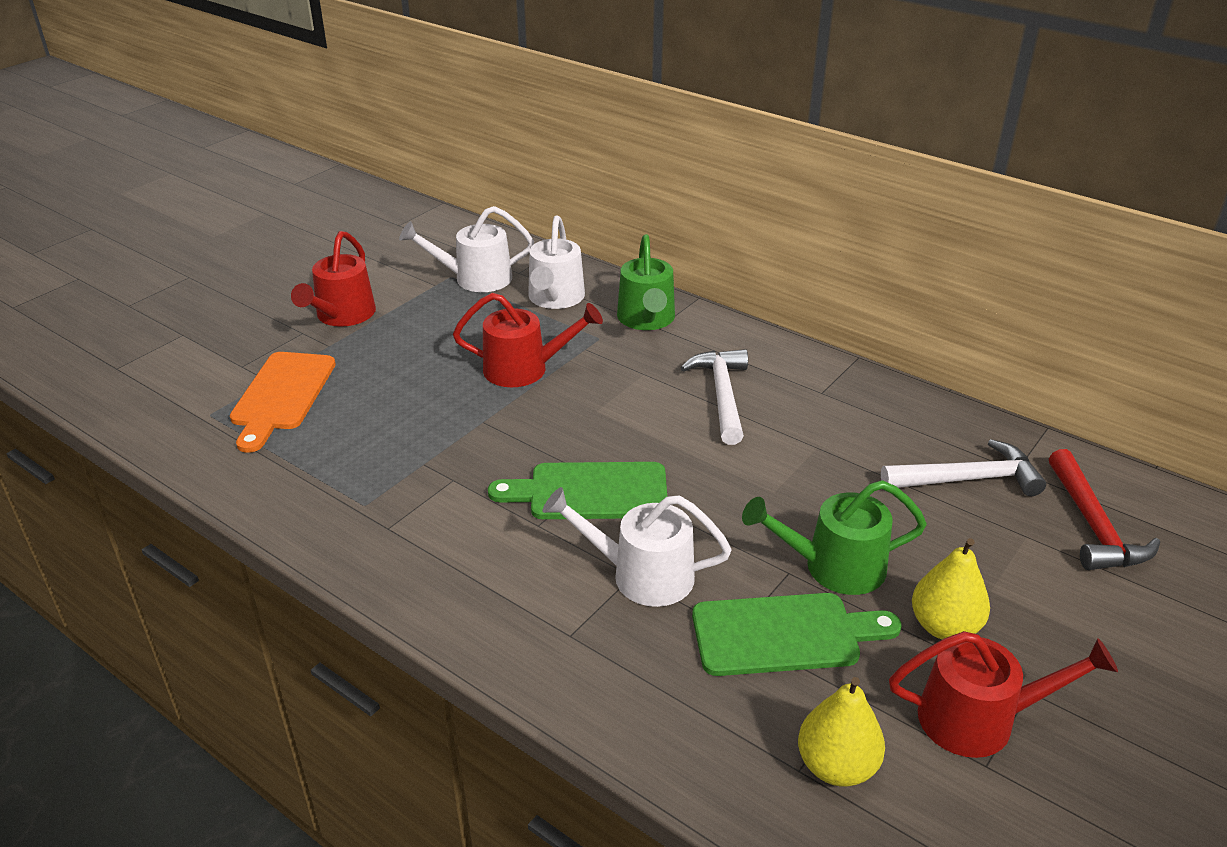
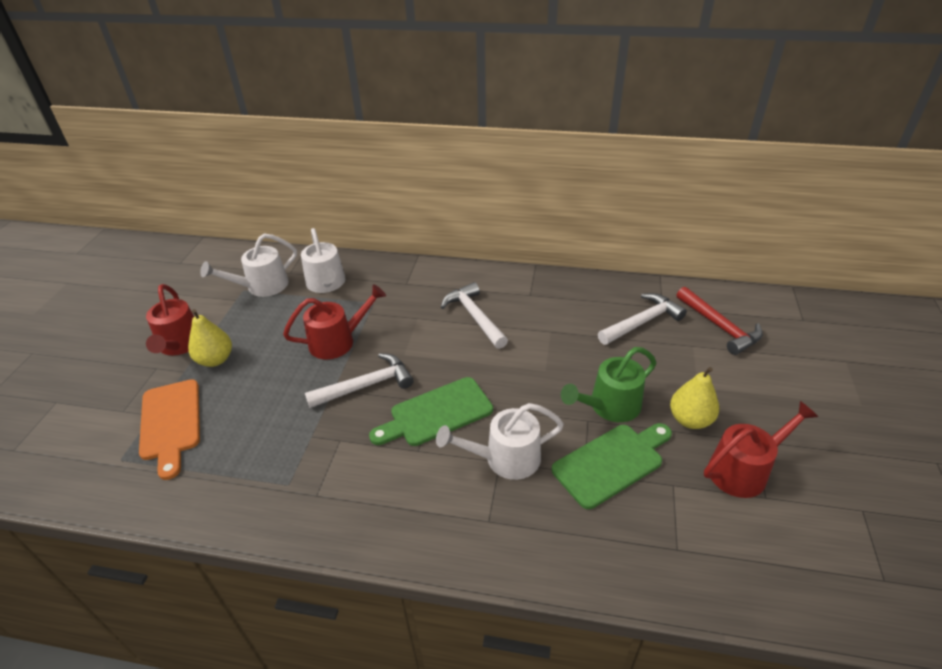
camera: 25 degrees left, 5 degrees up
(525, 430) = (366, 385): none -> white hammer
(647, 320) = (396, 280): green watering can -> none
(836, 766) = (694, 536): yellow pear -> yellow pear (215, 360)

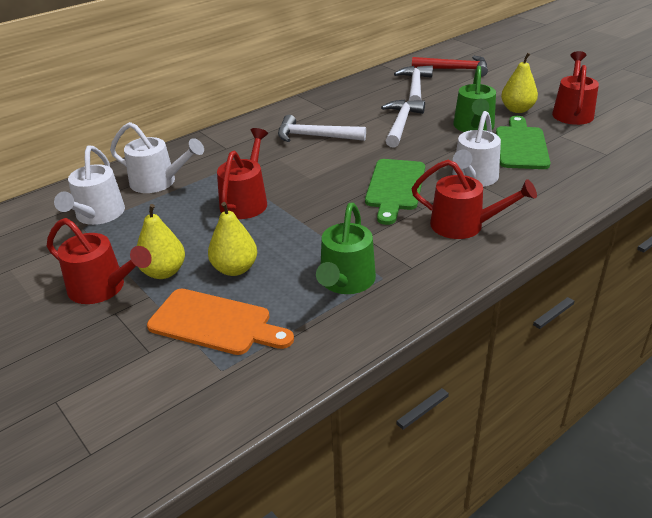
camera: 50 degrees left, 5 degrees down
(243, 392) = (235, 269): none -> yellow pear
(266, 464) = (345, 282): none -> green watering can
(366, 385) = (321, 206): white hammer -> white hammer (401, 124)
(412, 497) = (464, 225): none -> red watering can

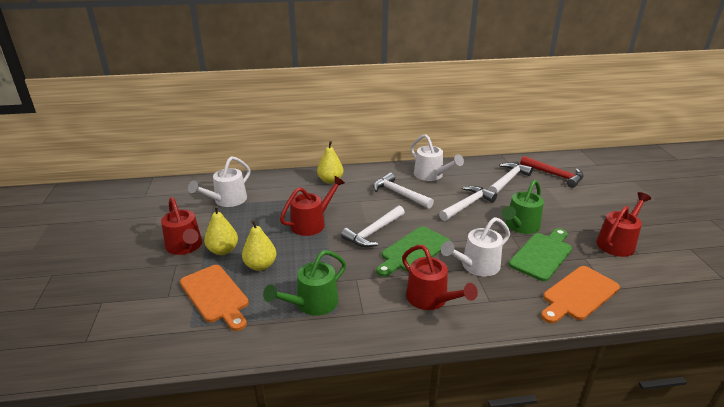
camera: 30 degrees right, 5 degrees down
(159, 182) = (278, 192): white watering can -> white watering can (431, 175)
(331, 185) = (373, 232): none -> white hammer
(517, 109) = (571, 224): yellow pear -> yellow pear (330, 180)
(587, 168) = (578, 294): none -> orange cutting board

